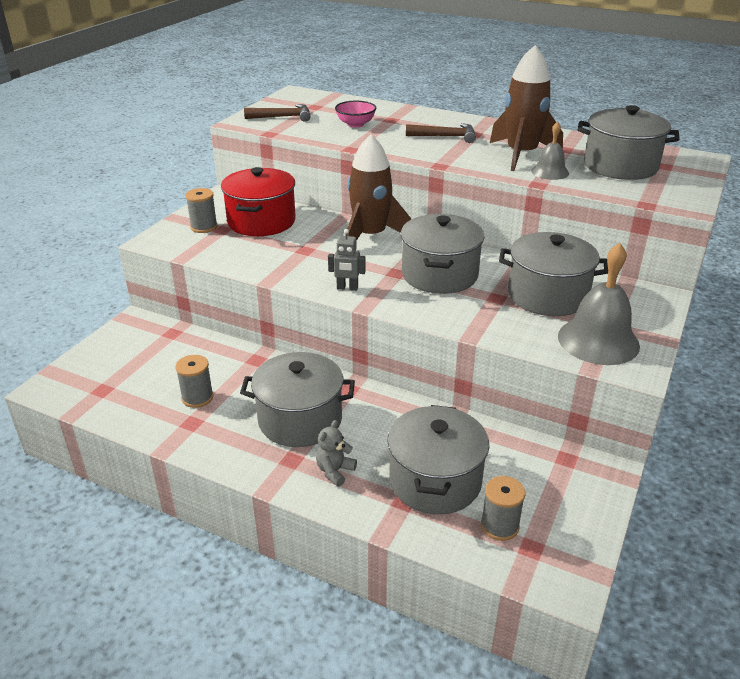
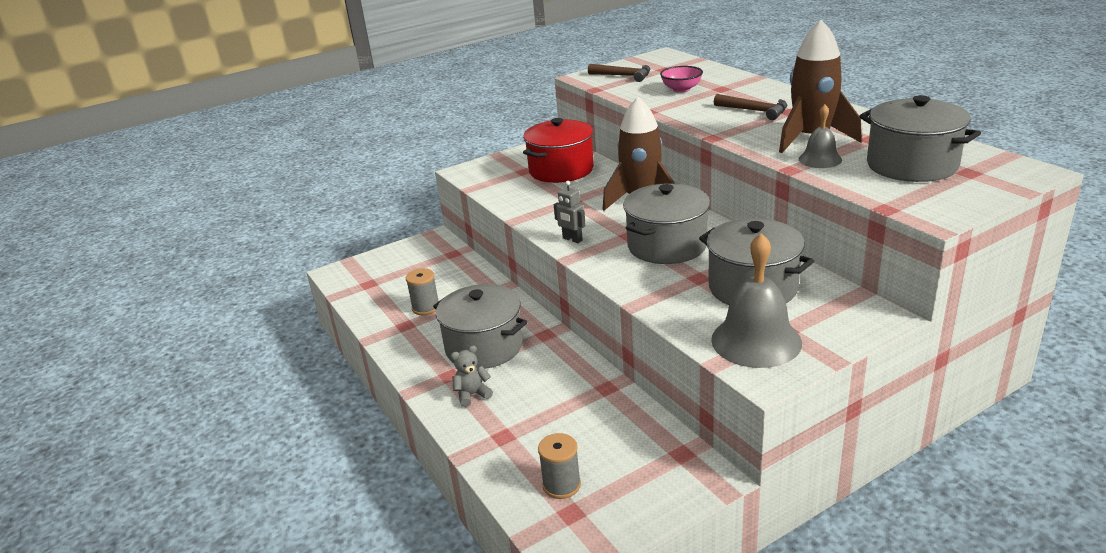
camera: 35 degrees right, 5 degrees down
(204, 227) = (511, 166): grey spool -> none
(435, 481) = (544, 430): grey pot -> none

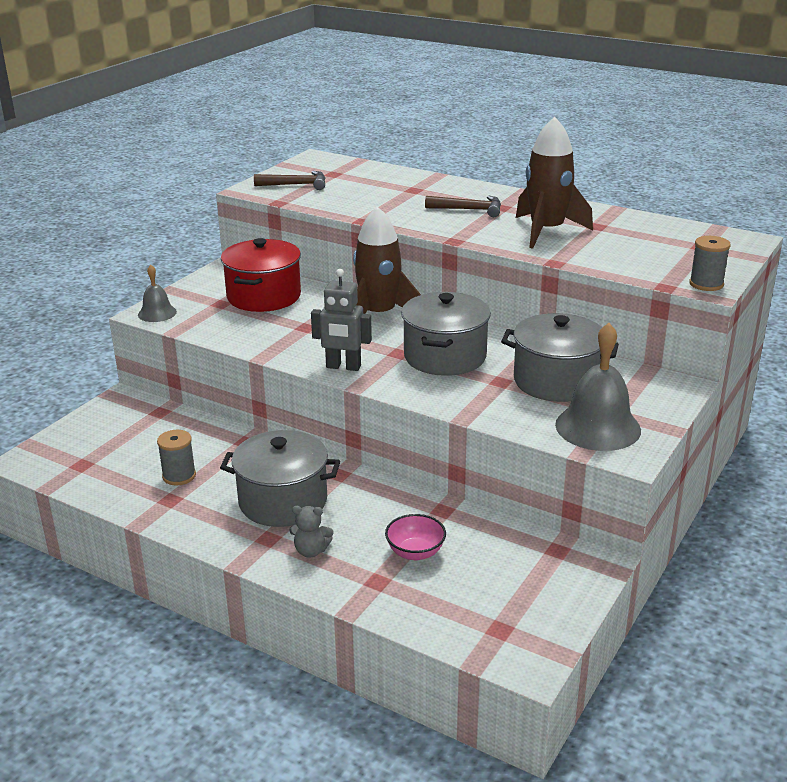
camera: 30 degrees left, 0 degrees up
(472, 395) = (311, 551): grey teddy bear -> grey teddy bear turned 120 degrees counterclockwise
(561, 485) = (471, 608): grey spool -> grey spool (706, 284)
(572, 239) = (343, 367): grey robot -> grey robot, size x1.52
(681, 89) = (374, 194): pink bowl -> pink bowl (415, 552)
(820, 159) = (572, 250): grey bell -> grey bell (157, 313)
(911, 165) = (652, 246): grey pot -> none

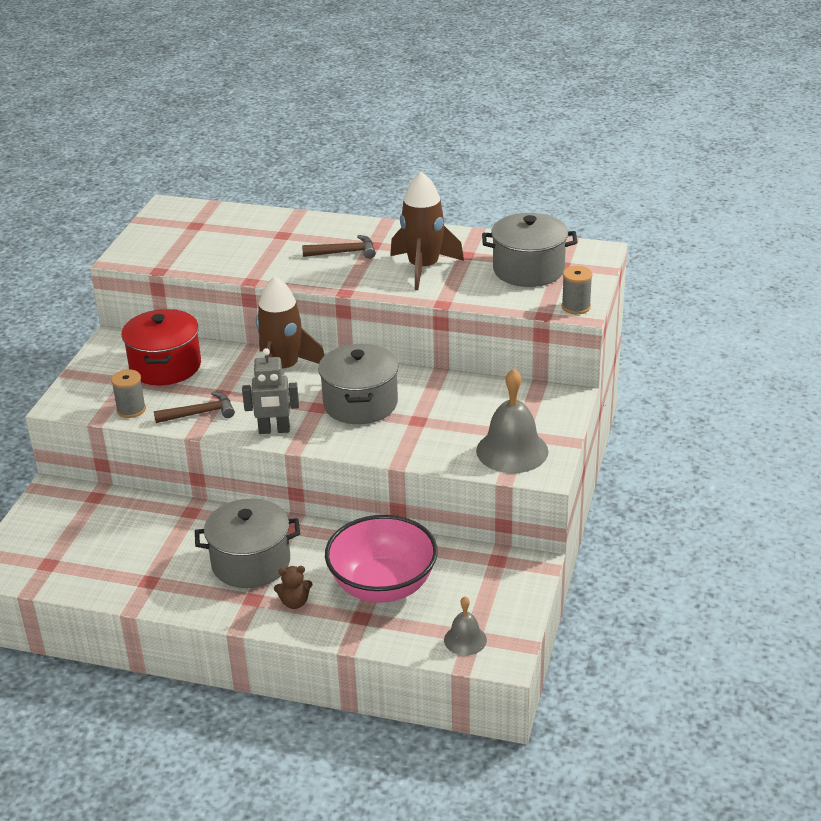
camera: 15 degrees left, 5 degrees up
(157, 313) = (70, 402): grey bell -> grey bell (465, 640)
(179, 476) = (146, 557): grey spool -> grey spool (131, 410)
(296, 185) = (165, 245): brown hammer -> brown hammer (200, 413)
(311, 551) = (294, 602): grey teddy bear -> brown teddy bear
(415, 552) = (383, 586): pink bowl -> pink bowl, size x2.15
(556, 381) = (465, 412): grey pot -> grey pot (528, 270)

